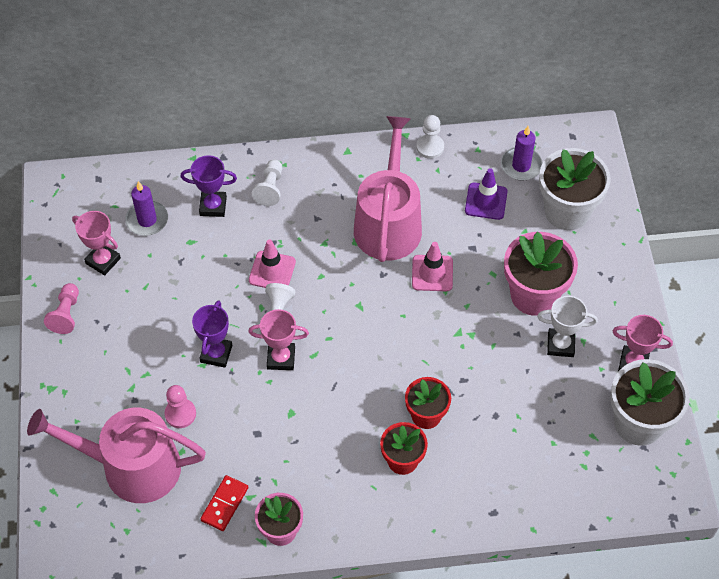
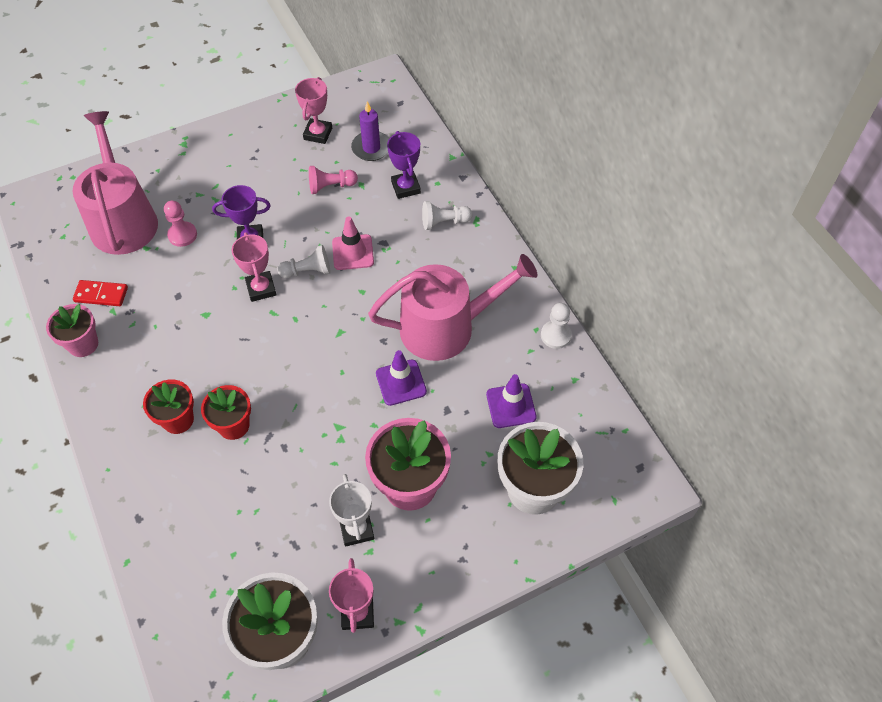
camera: 70 degrees right, 0 degrees up
(66, 314) = (257, 129): pink pawn -> pink pawn (331, 186)
(432, 273) = (401, 382): pink traffic cone -> purple traffic cone
(521, 165) = (573, 426): purple candle -> none

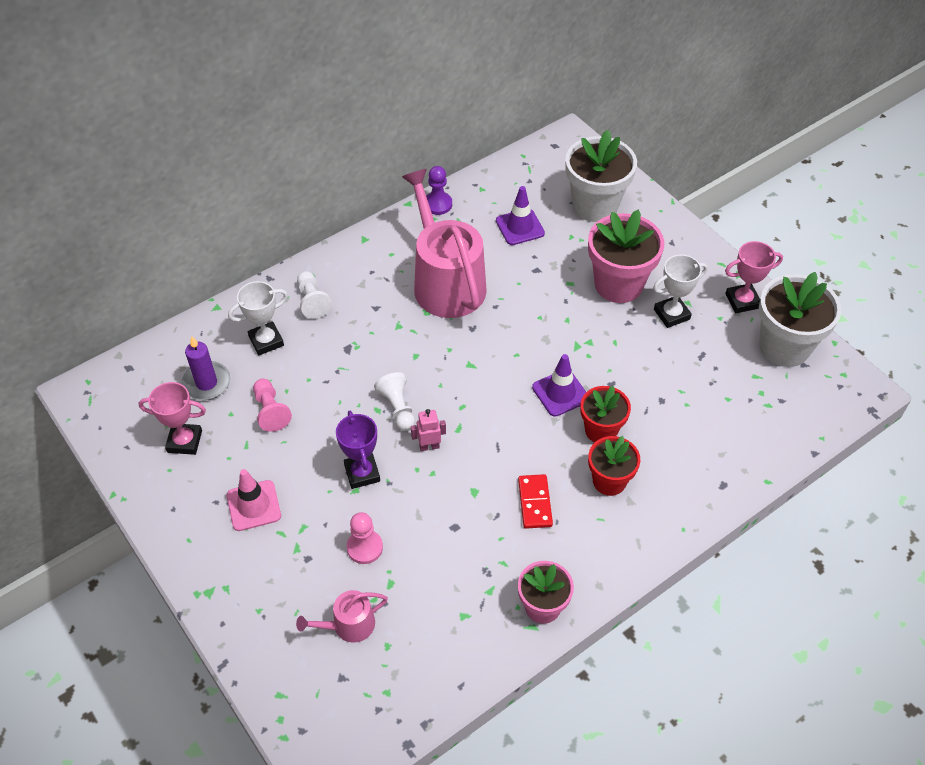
camera: 100 degrees left, 5 degrees down
(101, 295) = (470, 611): red domino -> red domino (535, 503)
(123, 219) = (348, 625): pink watering can -> pink watering can, size x0.46
(261, 288) = (429, 446): pink trophy -> pink robot
(353, 252) = (365, 372): pink traffic cone -> pink traffic cone (254, 505)
(401, 382) = (516, 307): purple traffic cone -> purple traffic cone (560, 393)
(405, 187) = (266, 341): purple trophy -> white trophy
(555, 335) = (438, 204): white pawn -> purple pawn

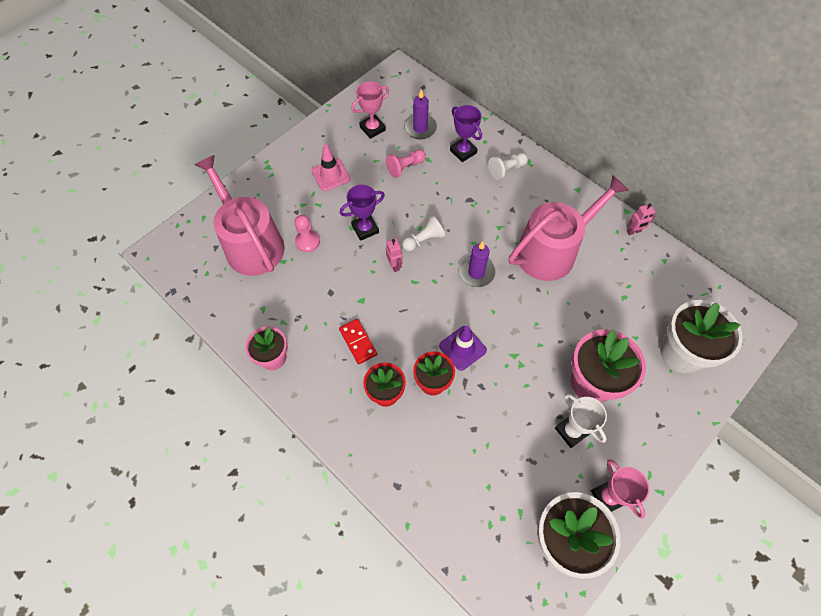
camera: 80 degrees right, 10 degrees up
(184, 441) = (372, 128): pink trophy -> pink trophy turned 60 degrees clockwise
(266, 341) = (463, 152): white trophy -> purple trophy
(348, 625) = (251, 243): pink watering can -> pink watering can, size x2.18
(438, 204) = (633, 231): purple pawn -> pink robot
(459, 361) = (476, 272): none -> purple candle
(520, 227) = (631, 295): purple traffic cone -> none
(535, 503) = (358, 342): red domino -> red domino turned 75 degrees clockwise

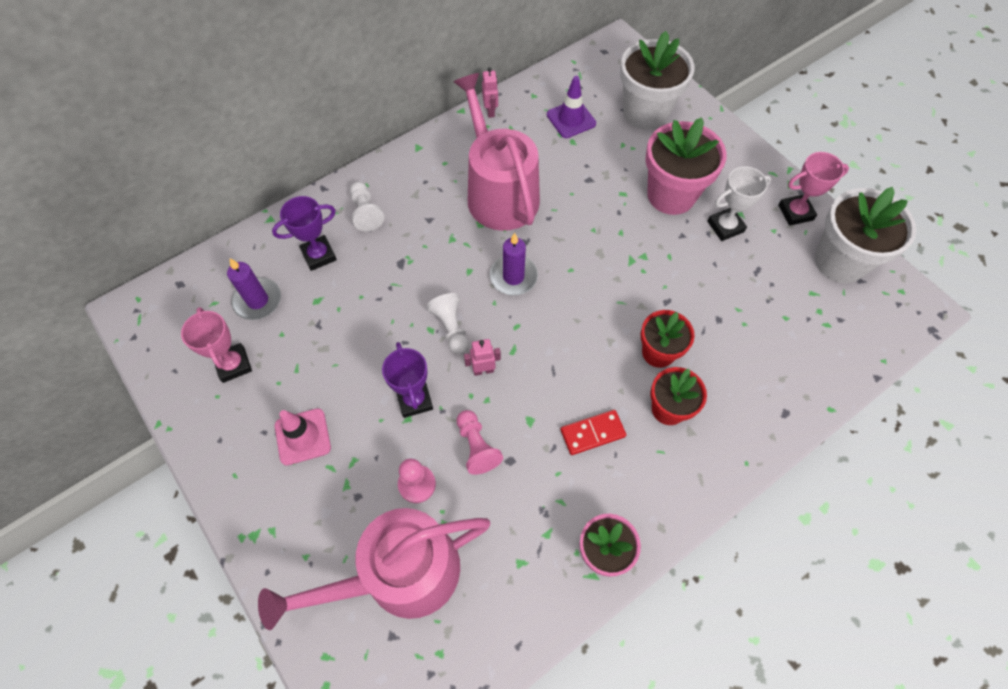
camera: 80 degrees left, 0 degrees up
(405, 167) = (322, 331): pink pawn -> pink pawn (476, 447)
(462, 348) = (616, 311): purple traffic cone -> purple traffic cone (571, 119)

